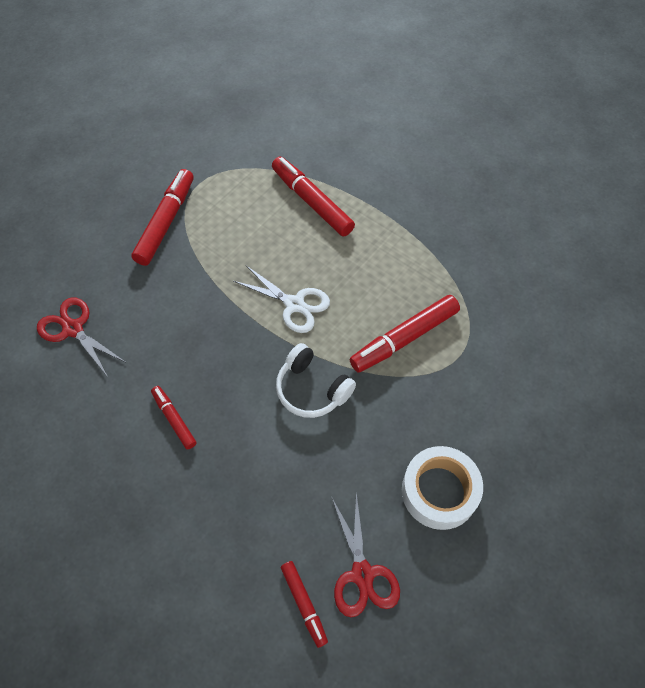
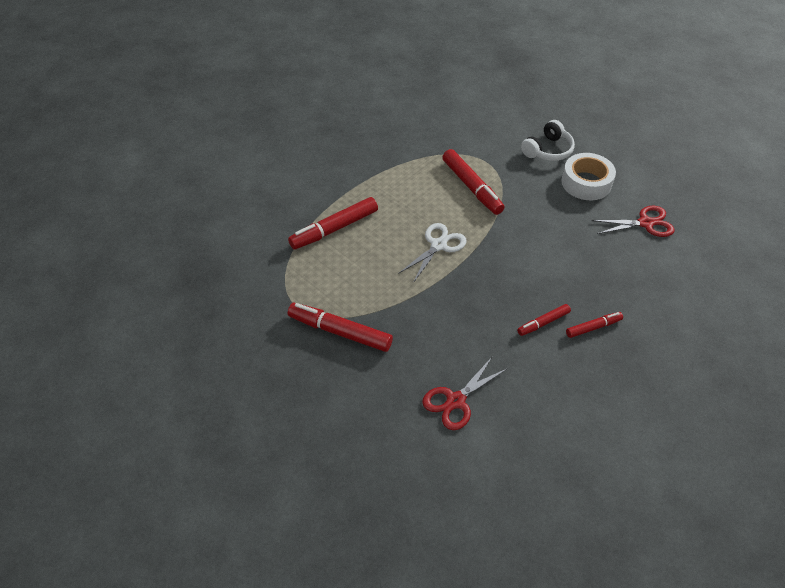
camera: 85 degrees left, 10 degrees down
(304, 603) = (669, 252): red marker -> red marker (593, 327)
(312, 389) = (514, 239): white headphones -> white headphones (548, 150)

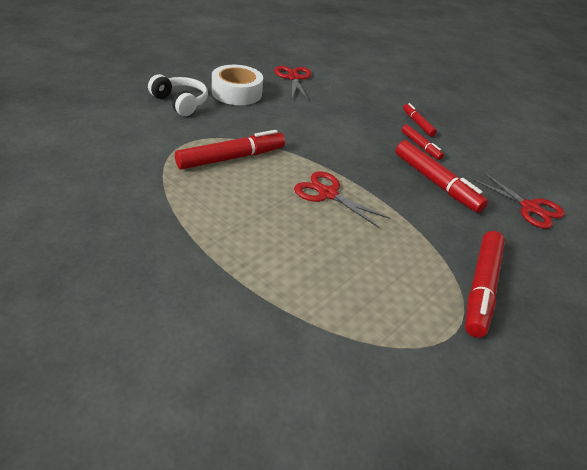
camera: 95 degrees left, 10 degrees down
(335, 229) = (300, 285): red marker -> red marker (435, 182)
(438, 245) = (327, 194): white scissors -> red scissors

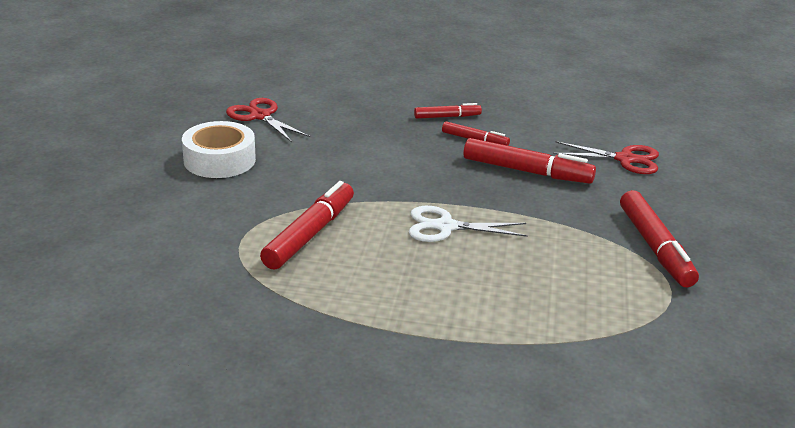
camera: 30 degrees left, 10 degrees down
(180, 103) = (171, 199): white headphones -> none
(327, 194) = (445, 227): red scissors -> white scissors
(418, 124) = (447, 117): red marker -> red marker turned 135 degrees clockwise

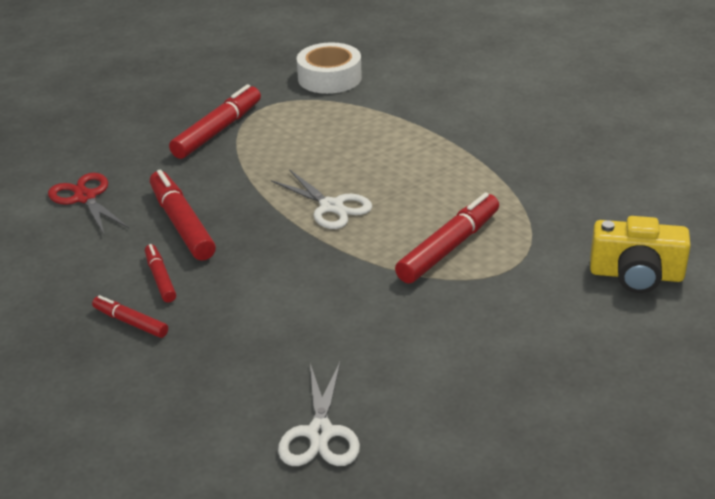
camera: 135 degrees left, 5 degrees up
(128, 277) = (636, 275): none -> yellow camera
(219, 160) = (440, 378): white tape -> white tape (329, 78)
(260, 116) = (320, 433): red scissors -> white scissors
(309, 235) = (448, 248): red marker -> red marker turned 150 degrees clockwise

